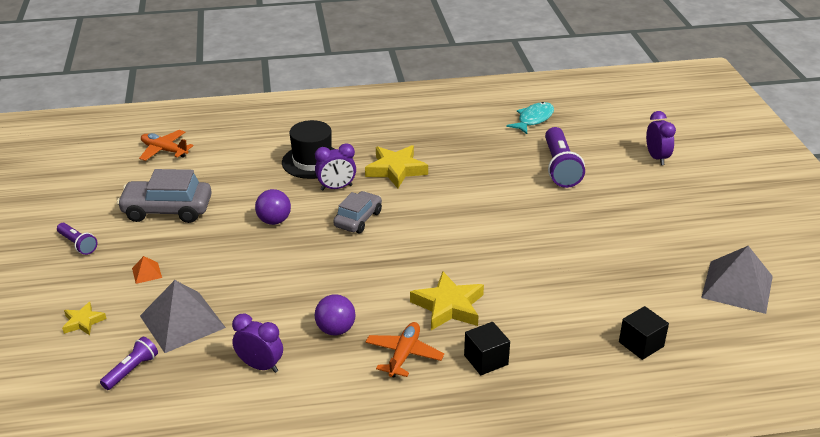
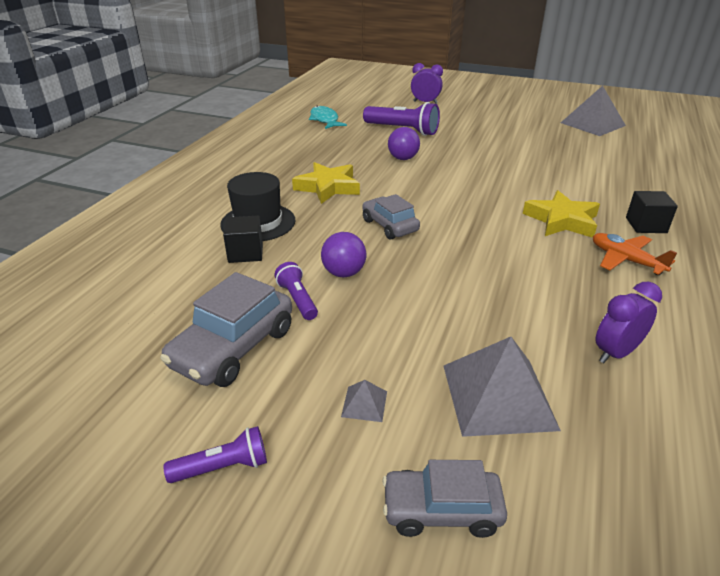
camera: 60 degrees left, 0 degrees up
(83, 322) = (441, 510): yellow star -> grey car
(132, 370) = (589, 477): purple flashlight -> purple flashlight (298, 299)
(146, 273) = (364, 404): orange pyramid -> grey pyramid
(164, 150) = (88, 315): orange plane -> none
(335, 330) = (569, 286): purple ball -> purple ball (403, 158)
(336, 188) = (322, 222): purple clock -> none
(641, 344) = (645, 166): black cube -> black cube (245, 253)

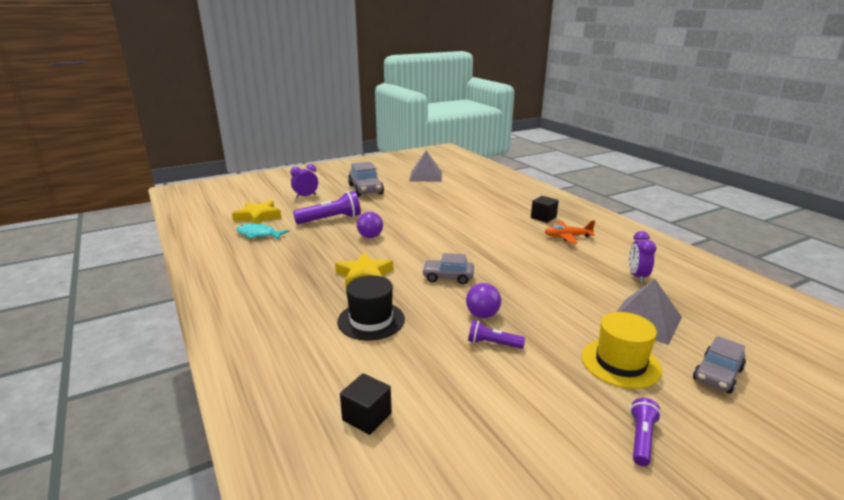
camera: 50 degrees left, 10 degrees down
(233, 347) = (521, 390): grey car -> grey car (365, 189)
(245, 253) = (407, 341): black cube -> black cube (367, 416)
(364, 404) = (620, 363): grey pyramid -> yellow hat
(562, 220) = (512, 232): yellow star -> yellow star (258, 216)

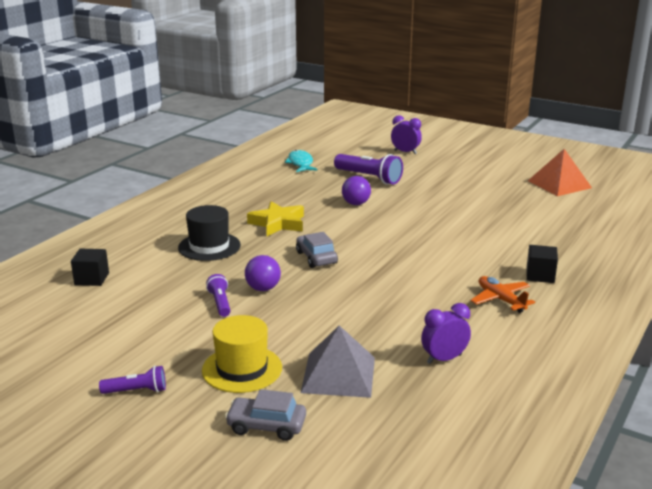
camera: 60 degrees right, 0 degrees up
(258, 216) = (334, 151): yellow star -> none
(365, 189) = (465, 169): grey car -> none
(425, 176) = (559, 184): grey pyramid -> orange pyramid

